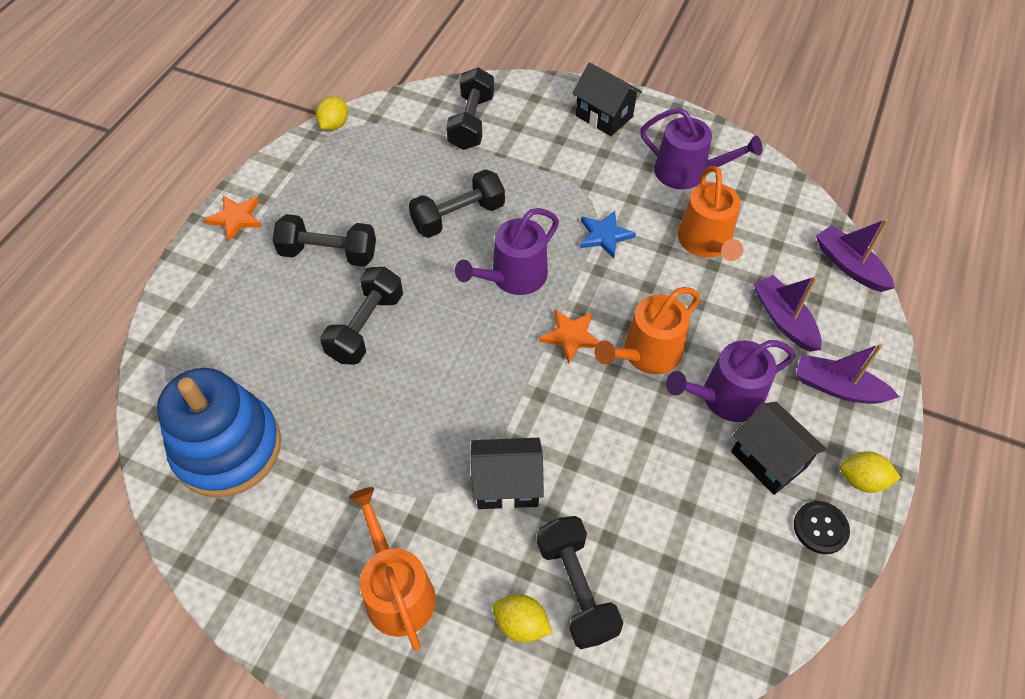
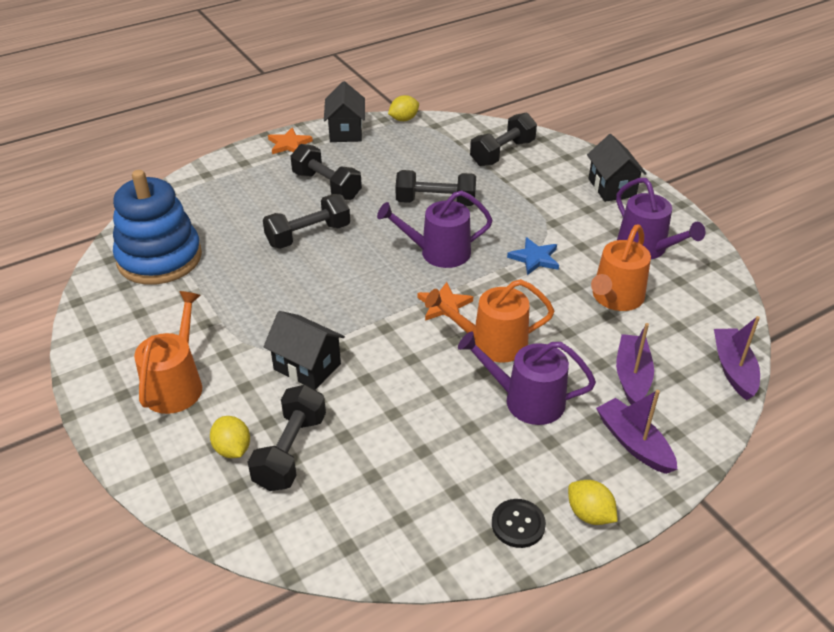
camera: 35 degrees right, 15 degrees down
(768, 459) = (521, 457): black house -> black house (346, 132)

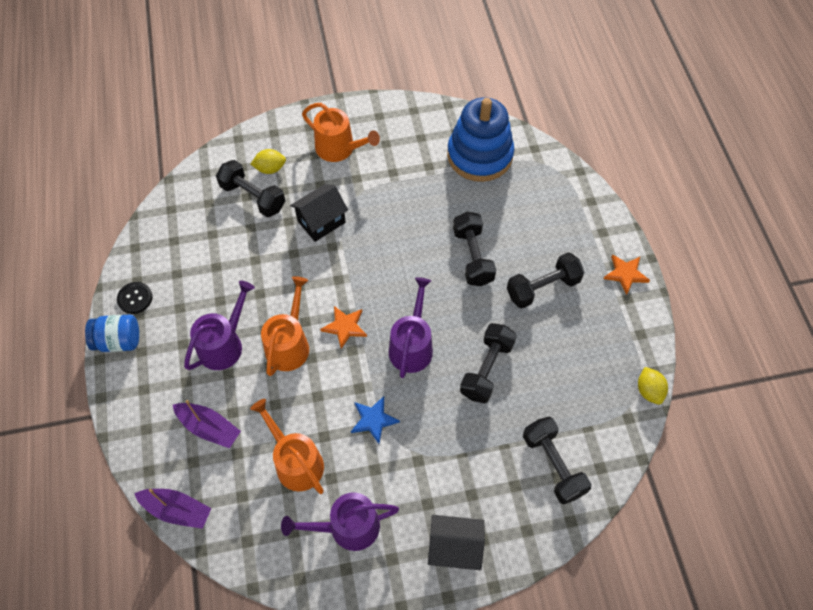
camera: 110 degrees right, 20 degrees up
(346, 132) = (636, 328): black house -> none
(589, 514) = (118, 341): yellow lemon -> blue jar
(633, 443) = (153, 395): purple boat -> none

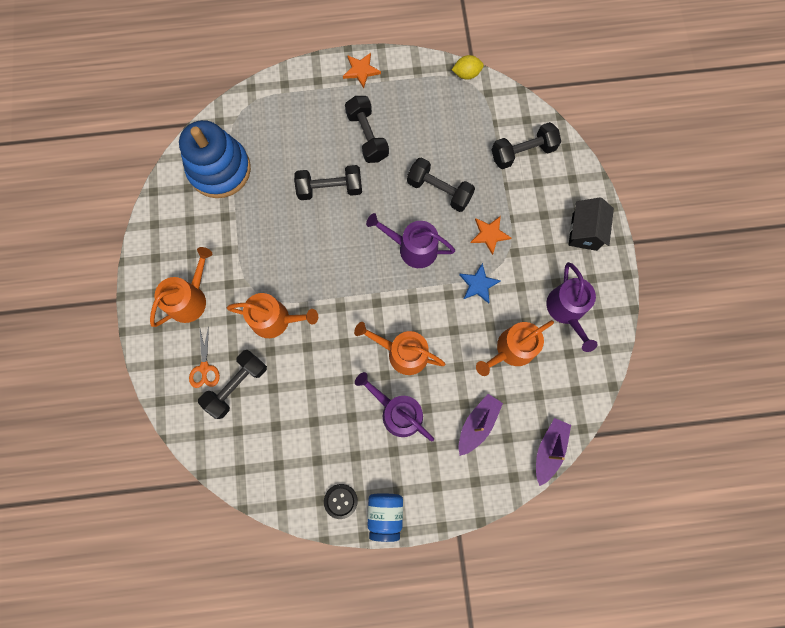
camera: 85 degrees left, 15 degrees up
(270, 169) = (204, 368): yellow lemon -> orange scissors
(321, 222) = (275, 319): black house -> orange watering can
(345, 327) = (389, 303): orange star -> orange star (489, 234)

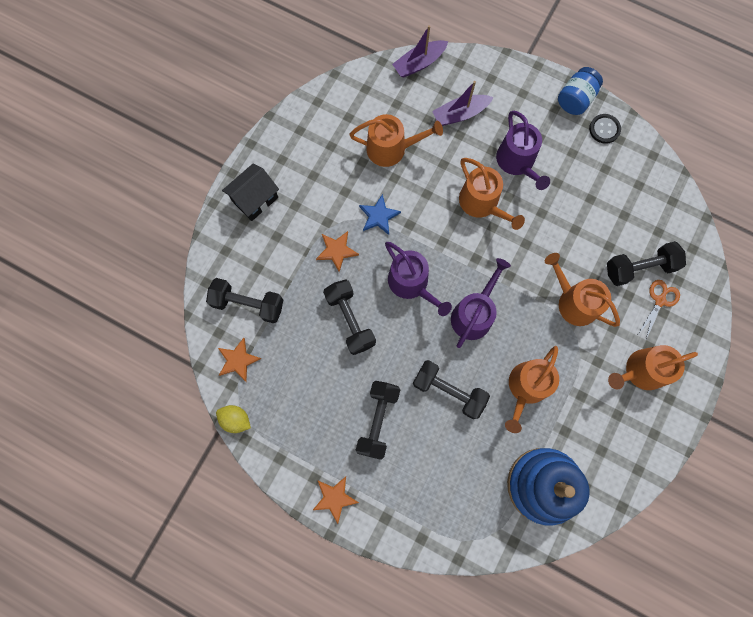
camera: 145 degrees left, 0 degrees up
(273, 228) = (526, 388): none -> orange watering can
(497, 111) = (238, 360): none -> orange star
(567, 310) = (323, 149): purple watering can -> purple watering can (474, 314)

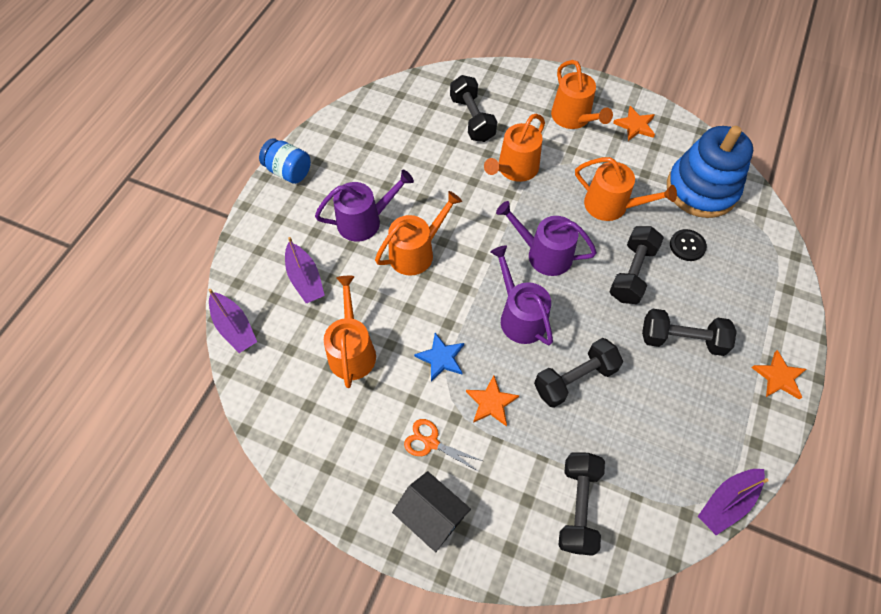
camera: 95 degrees left, 15 degrees down
(236, 419) = (727, 502): yellow lemon -> purple boat
(238, 360) = (653, 510): orange star -> orange star (635, 125)
(411, 284) = (520, 316): purple watering can -> purple watering can turned 75 degrees counterclockwise
(604, 129) = (324, 146): black button -> black button (687, 246)
(660, 301) = (502, 104): orange scissors -> orange scissors (431, 443)

